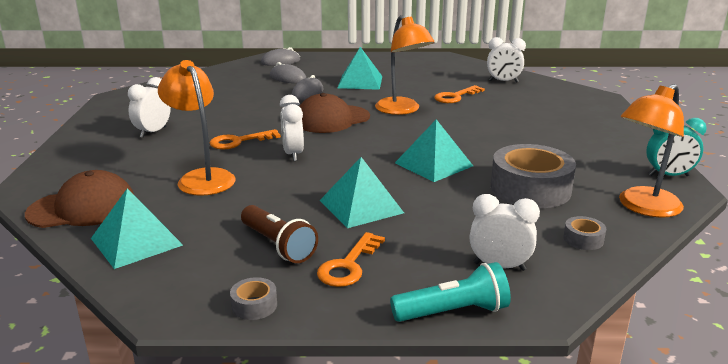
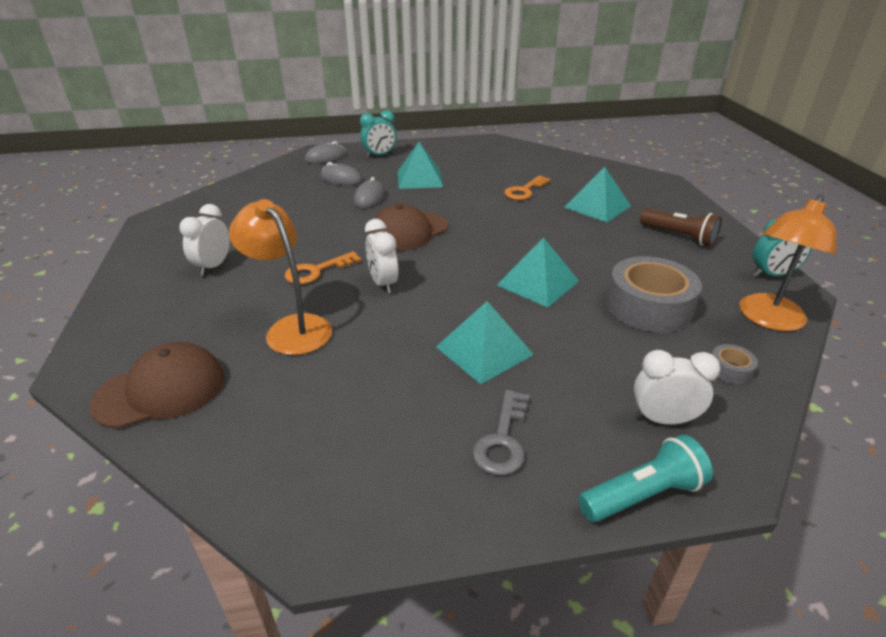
camera: 10 degrees left, 10 degrees up
(136, 241) = (243, 435): turquoise pyramid -> turquoise pyramid (597, 206)
(254, 305) = (417, 518): grey tape -> none
(278, 245) = (413, 420): brown flashlight -> brown flashlight (679, 236)
(330, 62) = (379, 155): none -> turquoise clock
(348, 265) = (503, 440): orange key -> grey key
(402, 110) = (477, 213): orange lamp -> none
(503, 81) = (564, 168): white clock -> none

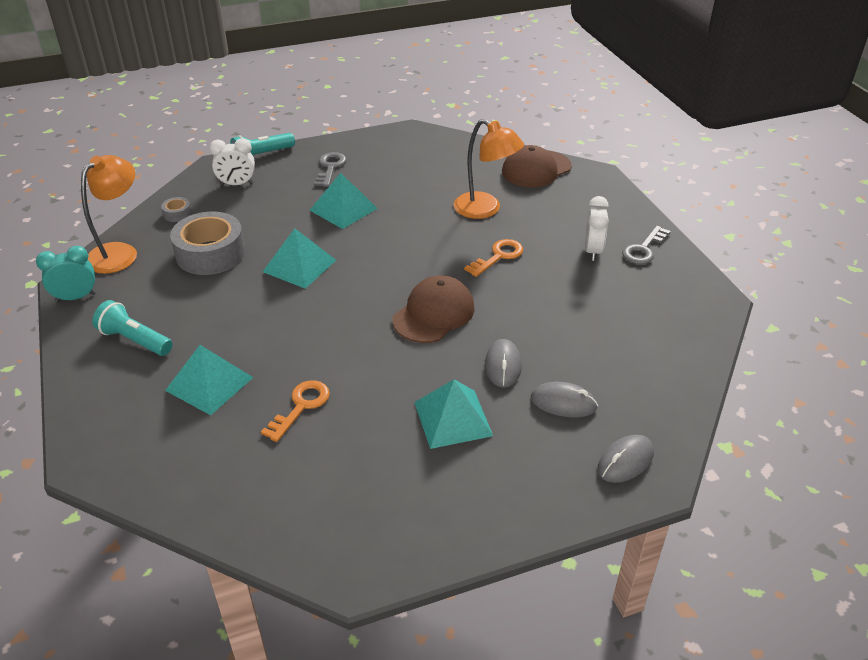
camera: 170 degrees right, 5 degrees up
(159, 263) = (643, 249): none -> grey key
(379, 155) = (542, 481): turquoise clock -> none
(383, 283) = (434, 251): white clock -> none
(679, 236) = (135, 340): brown flashlight -> turquoise flashlight

